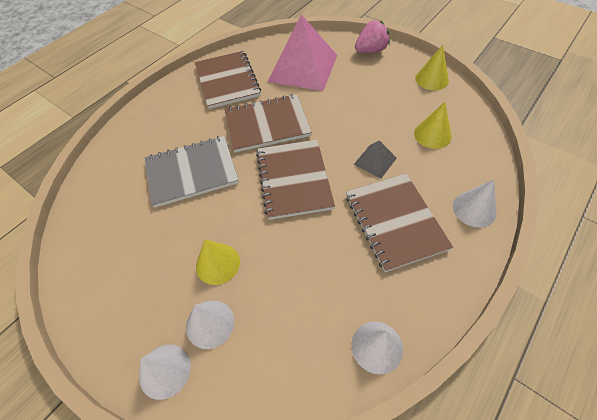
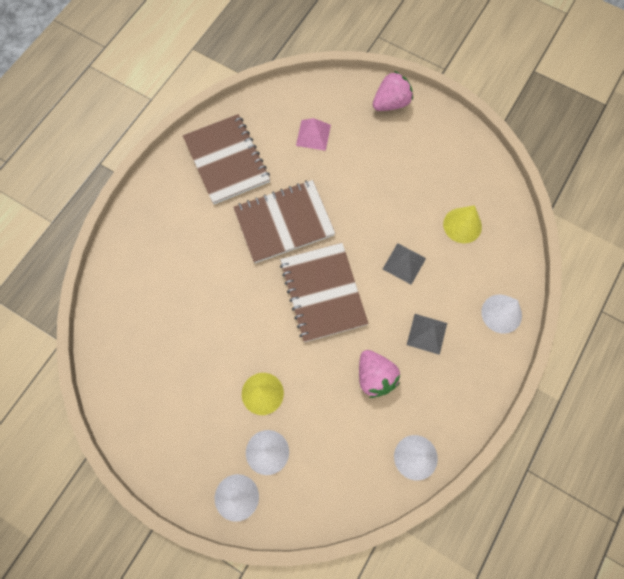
camera: 10 degrees left, 15 degrees up
(192, 172) = (213, 291): grey notebook -> none
(303, 68) = (313, 135): pink pyramid -> pink pyramid, size x0.45
(337, 257) = (375, 377): none -> pink strawberry
(395, 222) = (427, 334): brown notebook -> grey pyramid
(431, 79) = (461, 146): yellow cone -> none

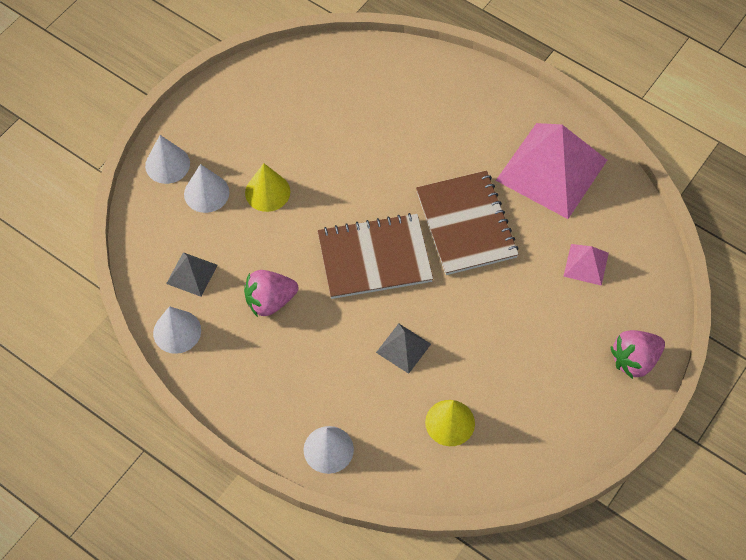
camera: 95 degrees right, 10 degrees down
(226, 160) = (552, 170): brown notebook -> pink pyramid
(391, 103) = (634, 360): pink strawberry -> pink strawberry turned 90 degrees clockwise
(427, 334) = (313, 361): grey pyramid -> grey pyramid (191, 274)

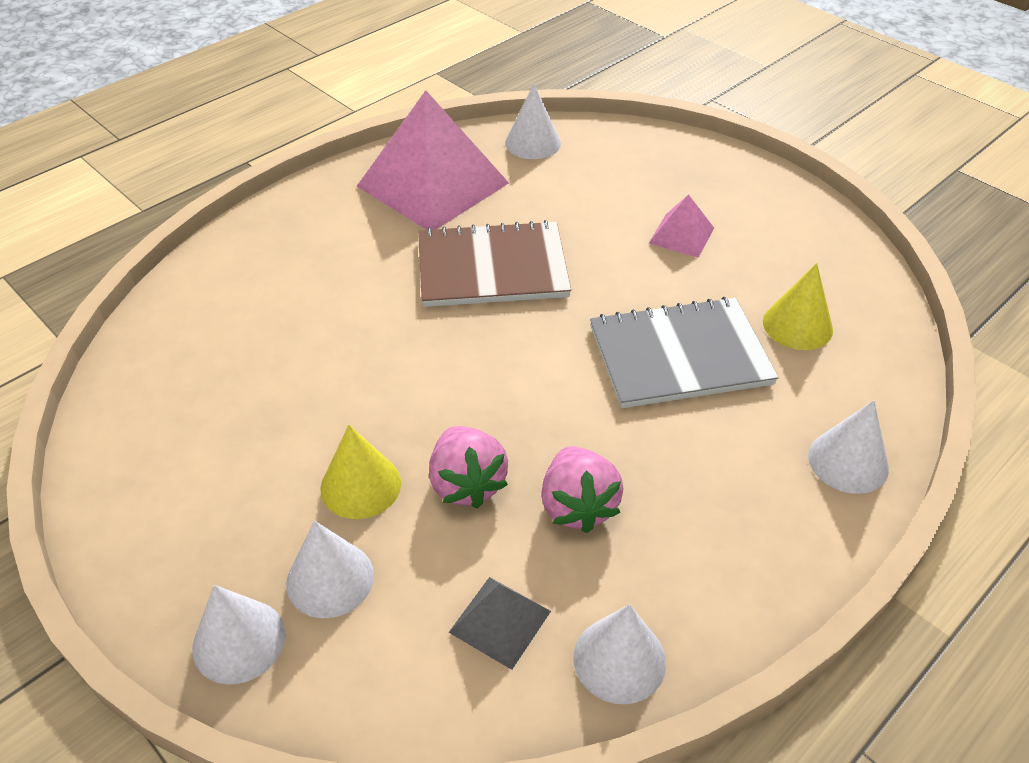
camera: 80 degrees left, 15 degrees down
(374, 258) = (524, 367): brown notebook -> none
(403, 348) = (679, 356): grey pyramid -> grey notebook
(586, 264) = (577, 179): pink pyramid -> pink pyramid (681, 235)
(626, 227) = (533, 143): none -> white cone
(634, 360) = (711, 164): pink strawberry -> pink strawberry (466, 484)

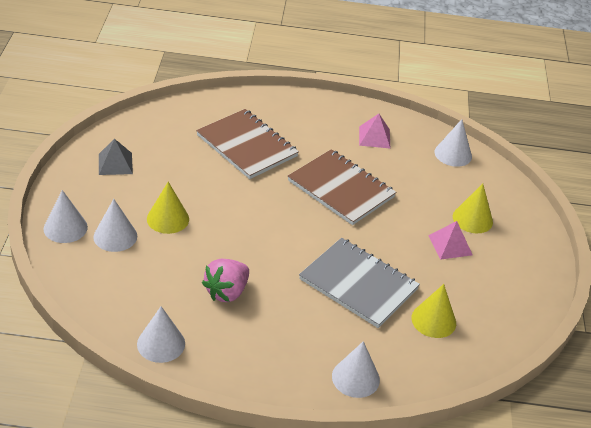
camera: 45 degrees right, 5 degrees down
(310, 307) = (247, 146): none -> brown notebook
(432, 184) = (374, 137): pink pyramid -> pink pyramid, size x0.45
(466, 484) = (202, 250): pink strawberry -> none
(500, 621) = (144, 297): grey pyramid -> grey pyramid (115, 163)
(655, 192) = (472, 219): none -> yellow cone

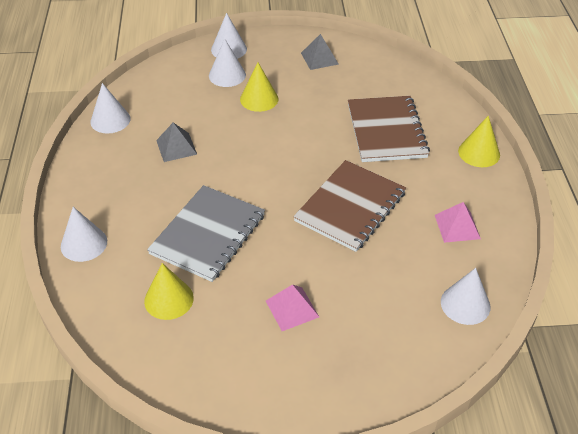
camera: 85 degrees right, 5 degrees up
(226, 292) = (176, 147): pink strawberry -> grey pyramid
(247, 146) = (386, 131): brown notebook -> brown notebook turned 45 degrees counterclockwise
(472, 219) = (346, 329): yellow cone -> yellow cone (479, 153)

